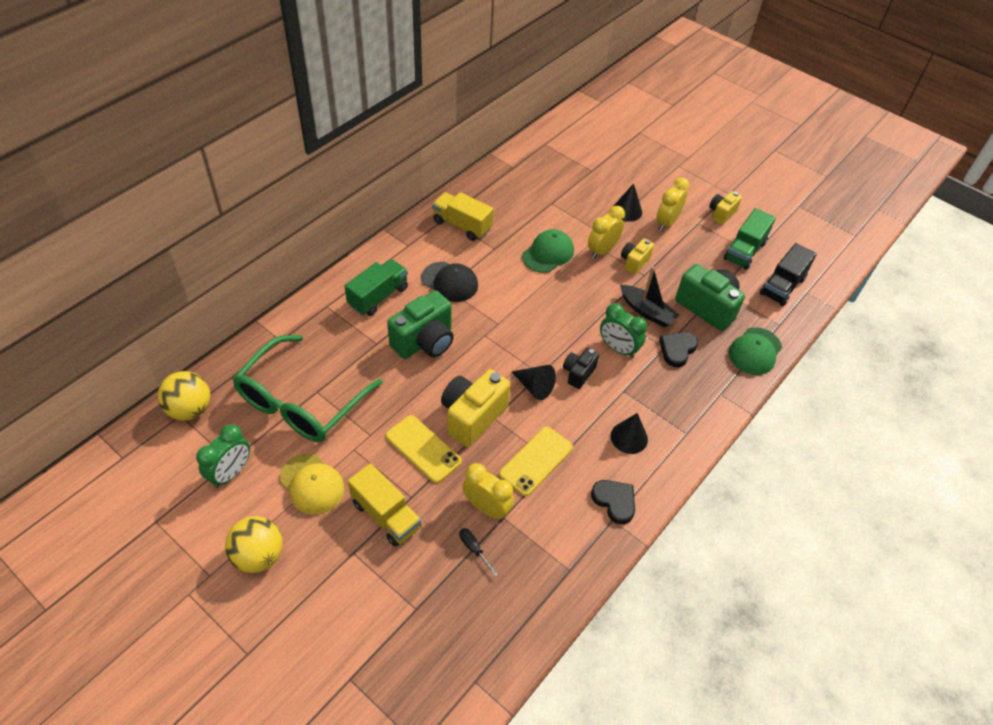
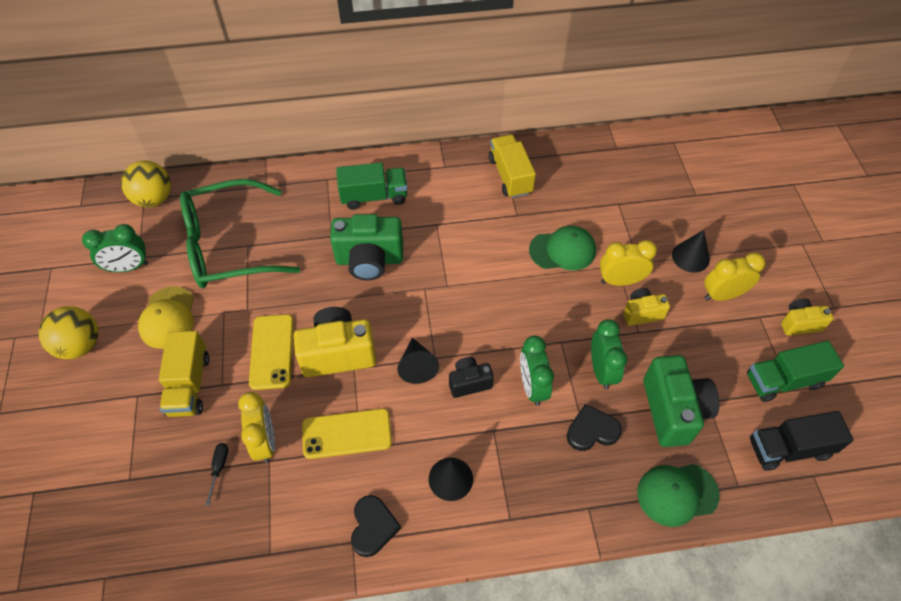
camera: 45 degrees right, 5 degrees up
(450, 282) = (445, 221): black cap -> none
(647, 311) = (601, 370): black boat -> green clock

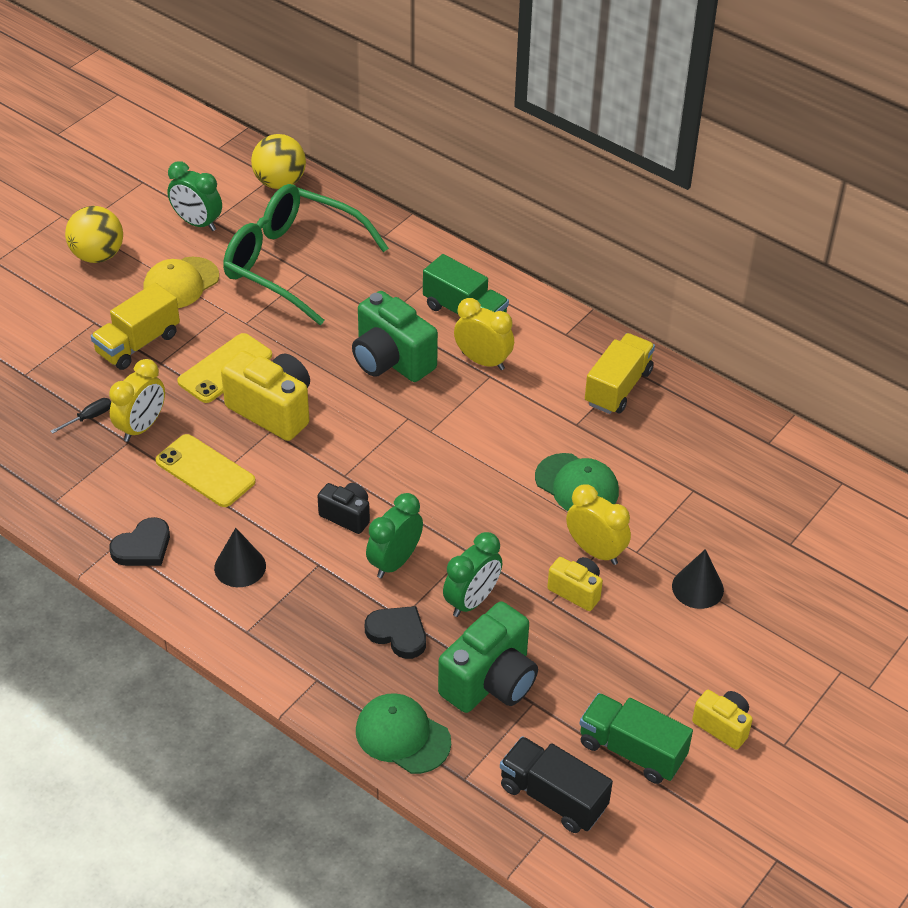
camera: 45 degrees right, 10 degrees down
(417, 366) = (321, 469): black cone -> none
(722, 295) = (680, 641): yellow clock -> yellow clock (483, 361)

